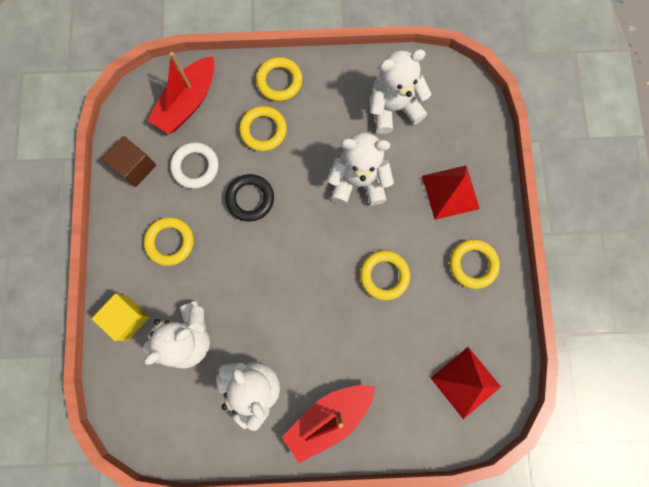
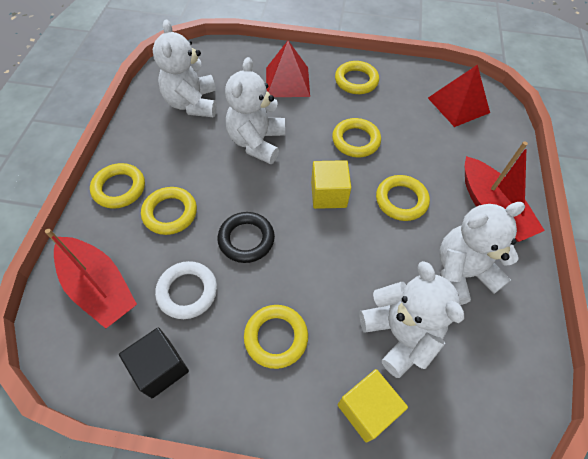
camera: 80 degrees left, 20 degrees down
(135, 167) = (160, 368): brown cube -> black cube
(311, 259) = (328, 194): none -> yellow cube
(319, 328) = (401, 200): none -> yellow ring

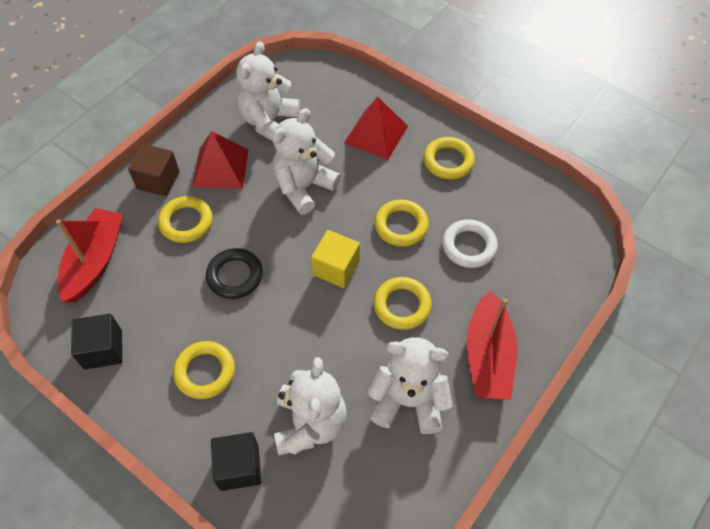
camera: 30 degrees right, 0 degrees up
(99, 287) = (95, 261): red boat -> red boat turned 150 degrees counterclockwise
(119, 188) = (158, 180): yellow ring -> brown cube
(187, 292) = (159, 298): white ring -> white ring (469, 246)
(367, 409) = (239, 467): yellow cube -> black cube
(458, 105) = (540, 233): red pyramid -> red pyramid (220, 168)

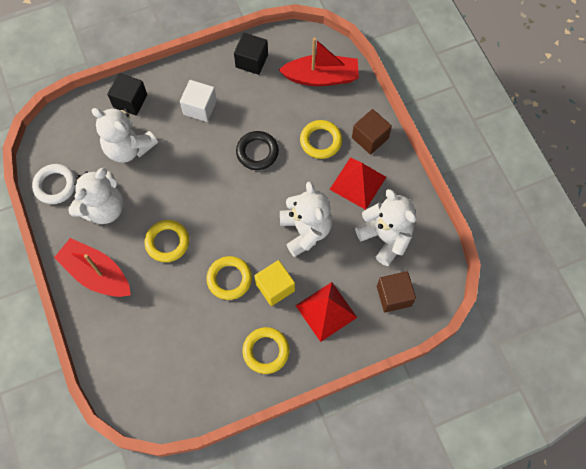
camera: 120 degrees right, 10 degrees up
(95, 261) = (321, 77): red boat -> red boat turned 45 degrees counterclockwise
(205, 372) = (200, 107): yellow ring -> white cube
(325, 93) = (394, 296): none -> brown cube
(336, 268) = (223, 216): yellow cube -> yellow cube (275, 287)
(469, 246) = (182, 316): white ring -> white ring (55, 185)

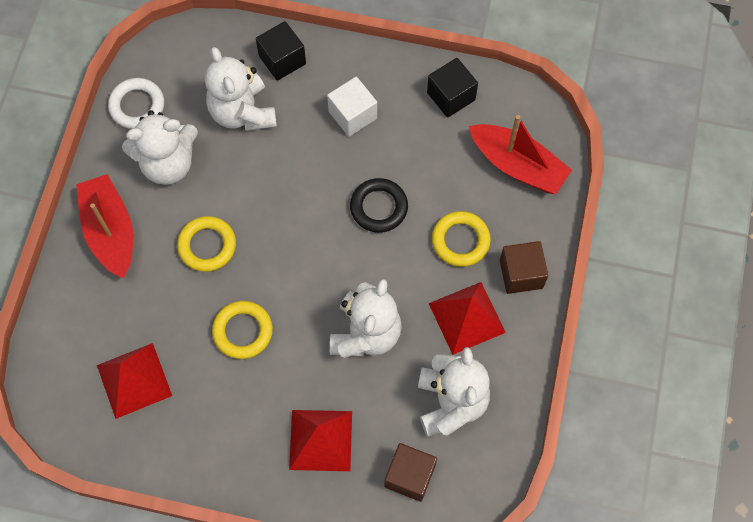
camera: 35 degrees right, 0 degrees up
(182, 354) = (134, 380): none -> red pyramid
(266, 351) = (223, 438): yellow ring -> none
(275, 287) = (285, 374): yellow cube -> none

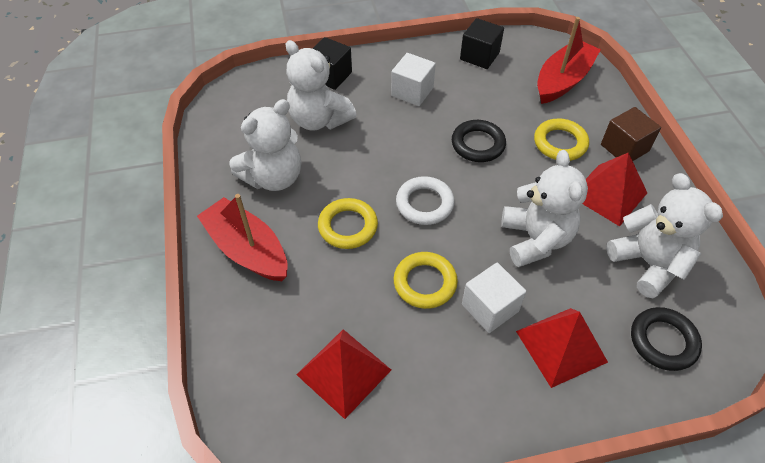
camera: 25 degrees left, 15 degrees down
(137, 106) = (221, 146): white ring -> white ring (424, 204)
(283, 379) = (490, 308): none -> white cube
(409, 476) = (663, 341): brown cube -> black ring
(517, 165) = (563, 80): red boat -> red boat turned 60 degrees counterclockwise

